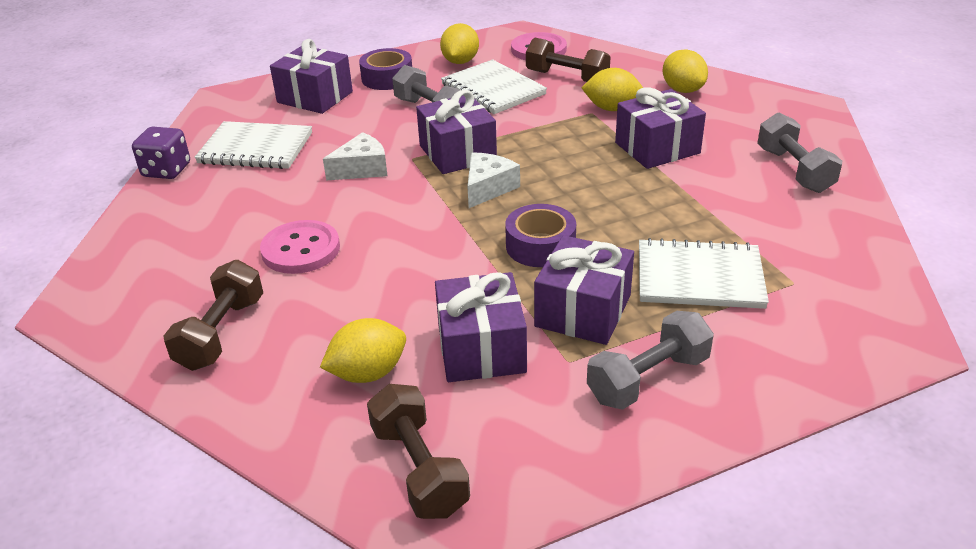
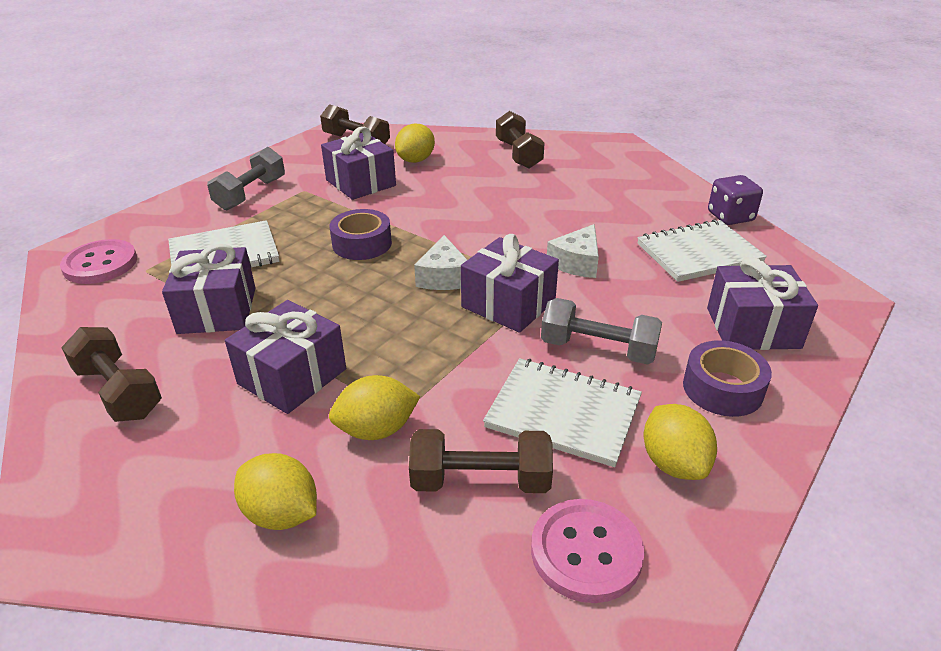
camera: 150 degrees right, 0 degrees up
(301, 249) = (535, 197): pink button -> pink button (100, 264)
(583, 311) = (306, 214): purple gift -> purple gift (217, 310)
(794, 170) = (119, 391): grey dumbbell -> brown dumbbell

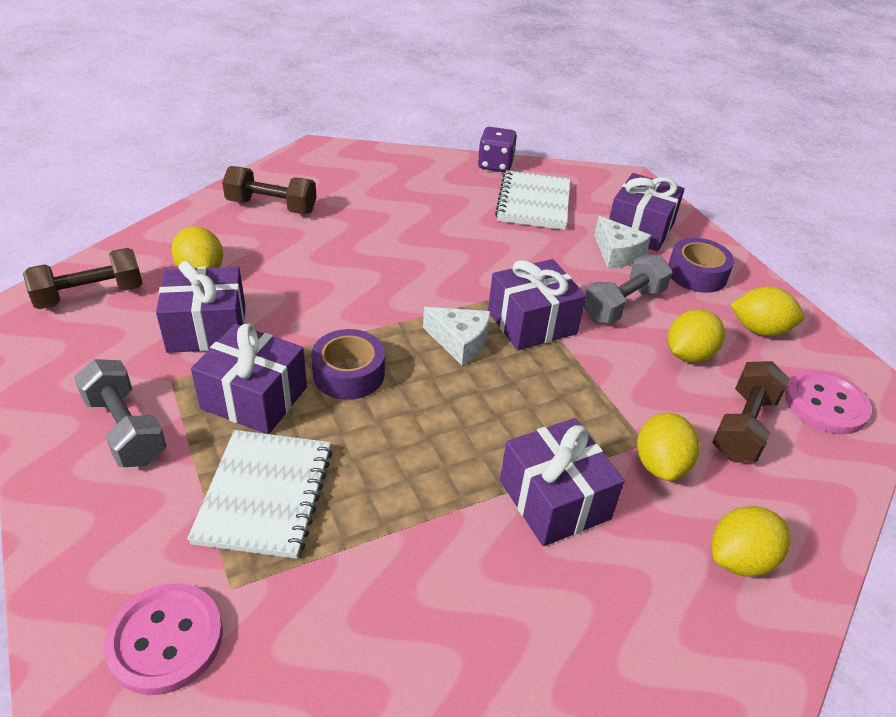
camera: 65 degrees left, 5 degrees up
(119, 391) = (497, 660): brown dumbbell -> none
(217, 310) = (390, 531): purple gift -> purple gift (254, 398)
(563, 413) = (688, 355): white notebook -> yellow lemon
(577, 262) = (498, 261): white cheese -> white cheese (617, 253)

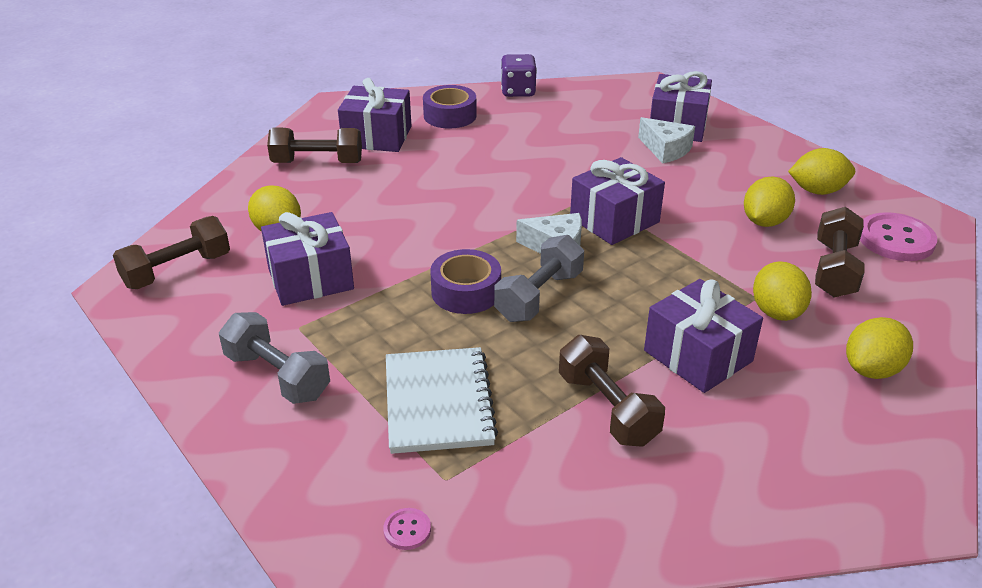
camera: 10 degrees left, 5 degrees down
(165, 639) = (407, 530): pink button -> pink button, size x0.45
(254, 398) = (387, 327): purple gift -> purple gift (377, 137)
(432, 542) = (607, 409): none -> brown dumbbell
(533, 203) = (569, 119): white notebook -> none
(623, 305) = (690, 191): grey dumbbell -> grey dumbbell (539, 296)
(697, 274) = (744, 155): purple tape -> purple tape (450, 115)

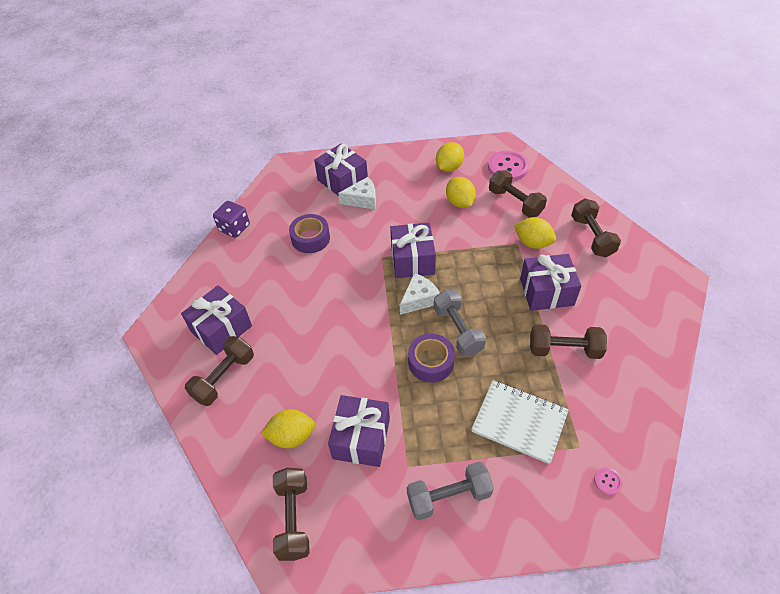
camera: 55 degrees left, 15 degrees up
(450, 115) = (231, 277): purple tape -> purple tape (310, 238)
(872, 370) = (592, 236): yellow lemon -> brown dumbbell

